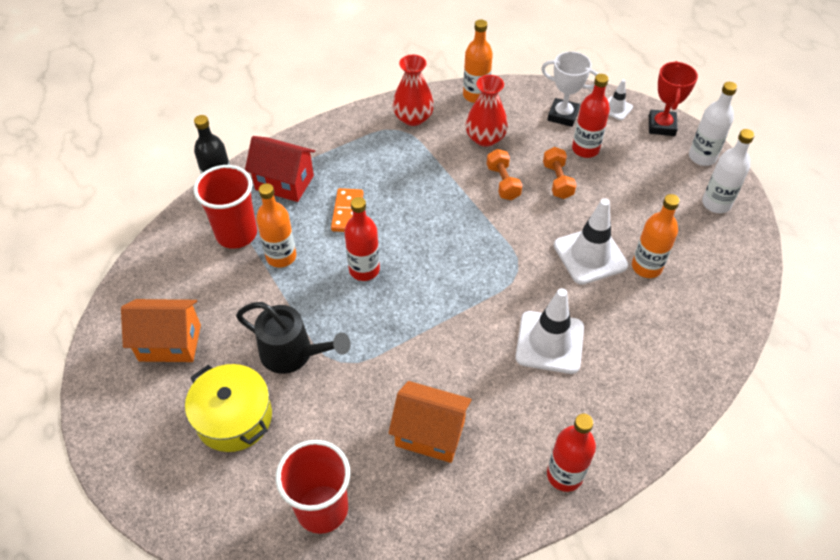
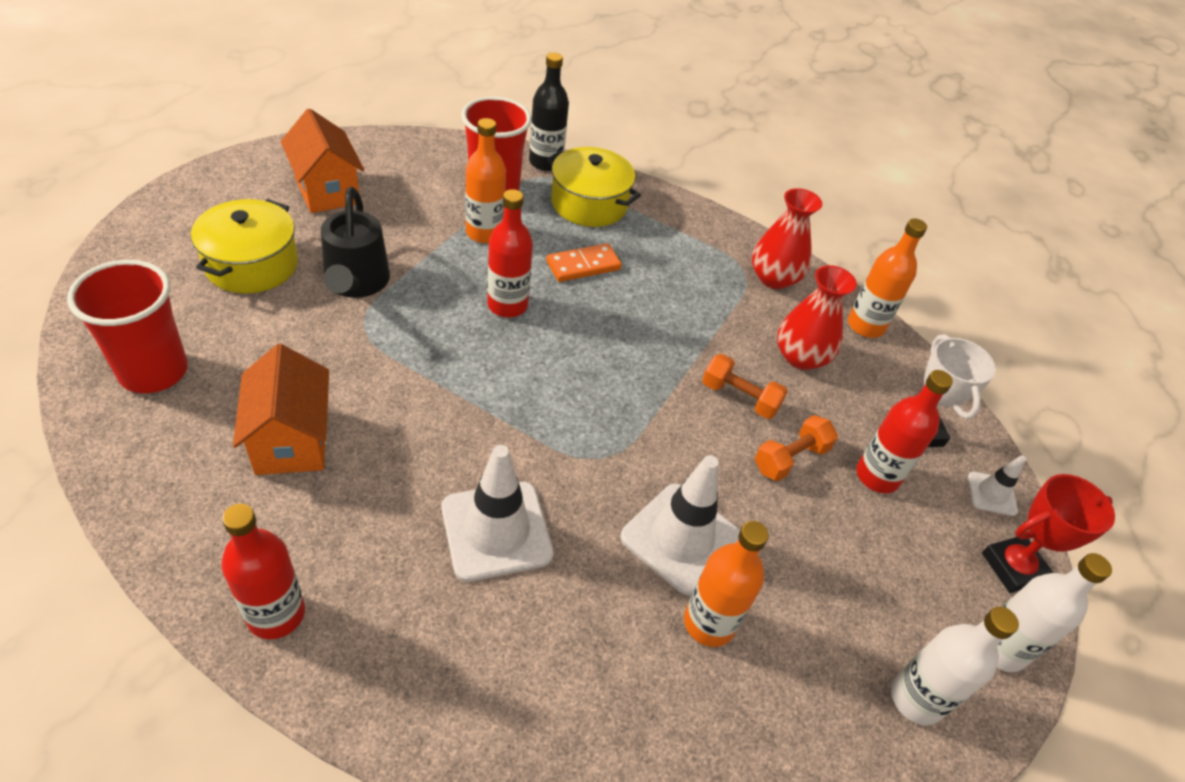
camera: 55 degrees right, 5 degrees down
(284, 183) = (589, 203): red house -> yellow pot
(503, 182) = (739, 397): orange dumbbell -> orange dumbbell turned 75 degrees clockwise

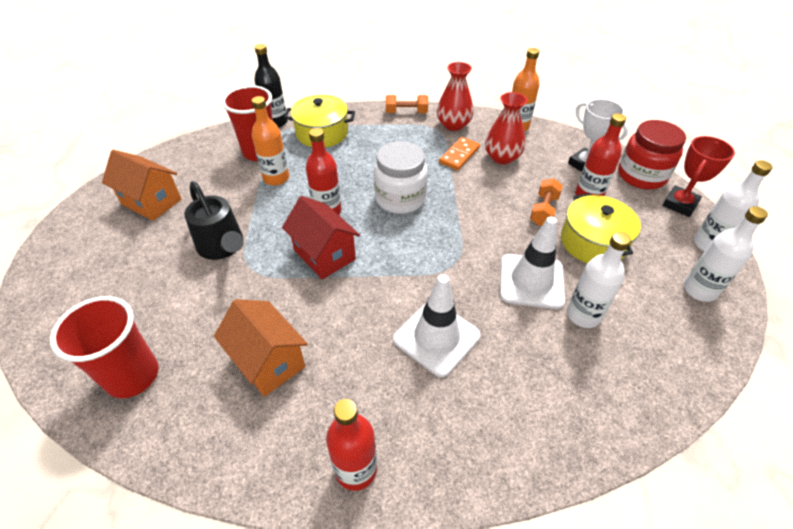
camera: 25 degrees left, 0 degrees up
(252, 264) = (141, 272): yellow pot -> yellow pot (593, 242)
(457, 356) = (324, 255): none -> red house
(583, 265) = (350, 168): orange domino -> orange domino (459, 155)
(610, 338) = (400, 198): none -> white jar
(709, 623) = (583, 315): orange bottle -> white bottle
(739, 397) = (492, 193): orange dumbbell -> orange dumbbell (406, 112)
(991, 494) = (641, 176): white traffic cone -> red jar

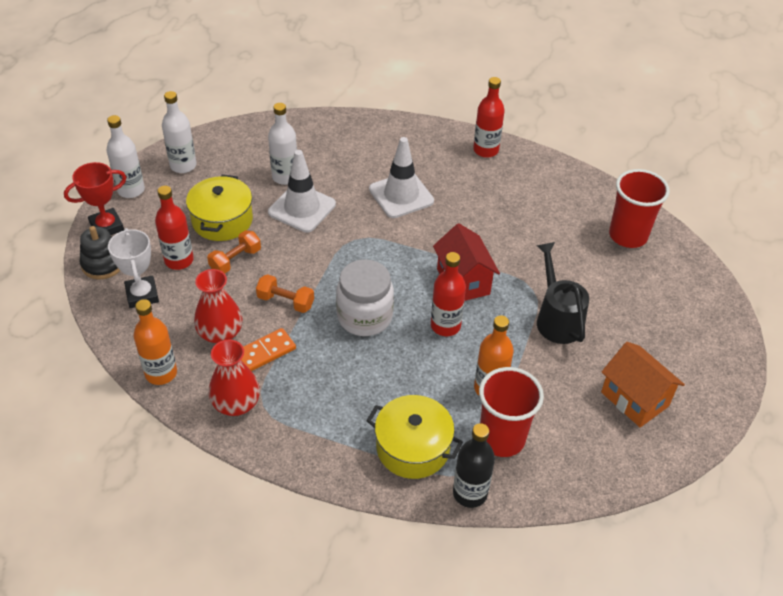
camera: 160 degrees left, 0 degrees up
(268, 361) = (528, 216): orange house -> none
(406, 112) = (281, 450): orange dumbbell -> orange dumbbell (285, 301)
(641, 176) = (103, 264): red jar -> black stacking toy

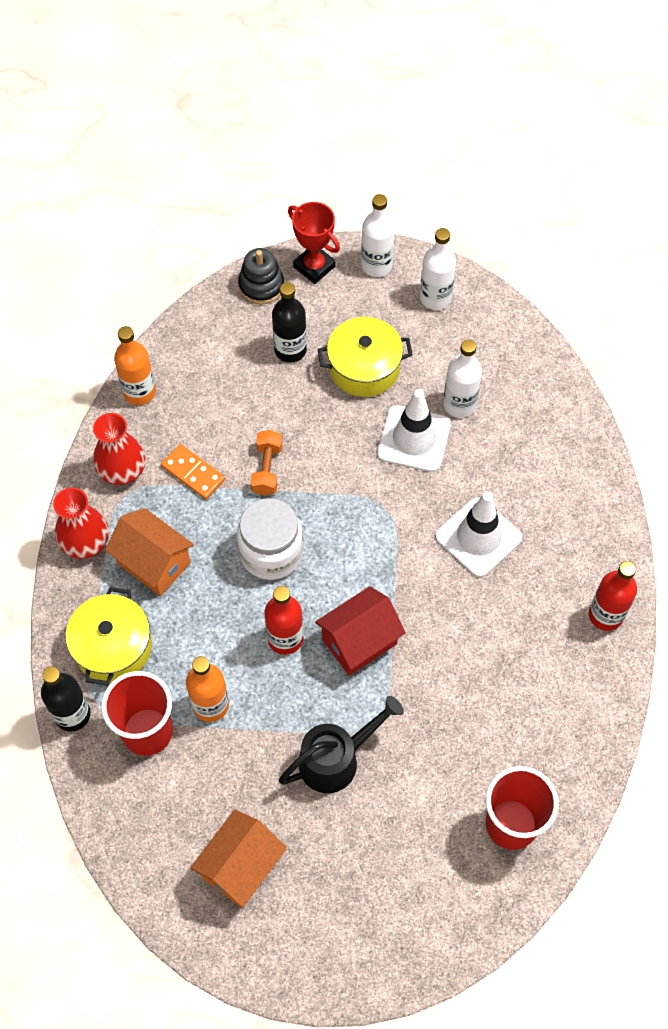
camera: 75 degrees right, 15 degrees up
(142, 295) = (232, 336): white trophy -> none
(179, 260) = (290, 350): red bottle -> black bottle
(220, 333) = (205, 424): red vase -> red vase (85, 542)
(235, 260) = (309, 401): orange dumbbell -> none
(342, 400) = (154, 563): none -> orange house

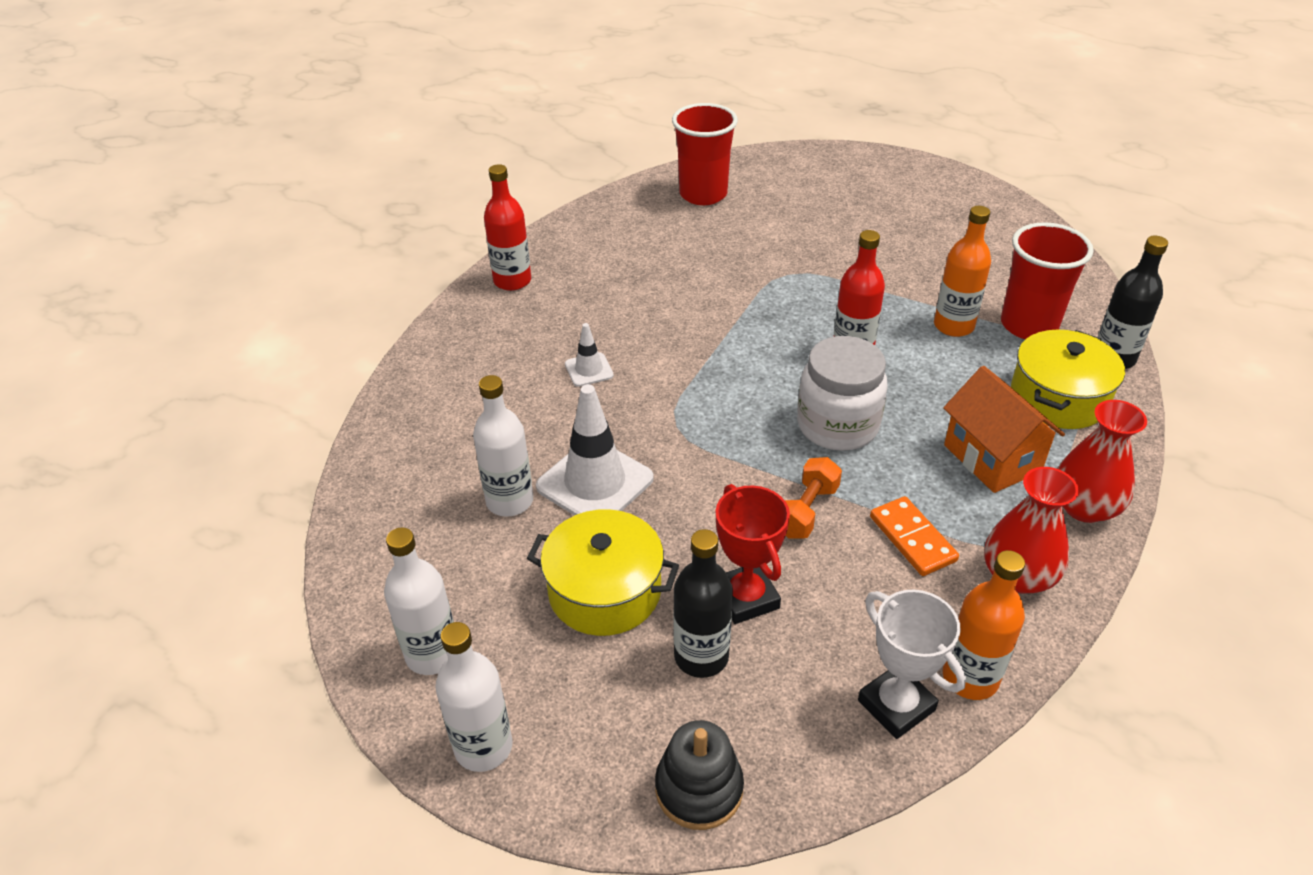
camera: 155 degrees left, 20 degrees down
(176, 362) = (896, 705): none -> white trophy
(241, 867) = (955, 227): orange house -> none
(314, 267) = (588, 788): red trophy -> red trophy (746, 598)
(337, 759) = (837, 262): black watering can -> none
(359, 641) = (772, 328): red house -> none
(478, 537) = (589, 370): white traffic cone -> white traffic cone, size x0.51

